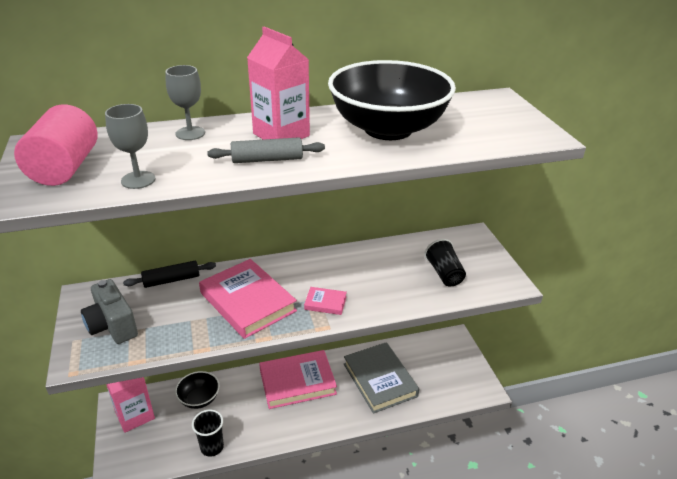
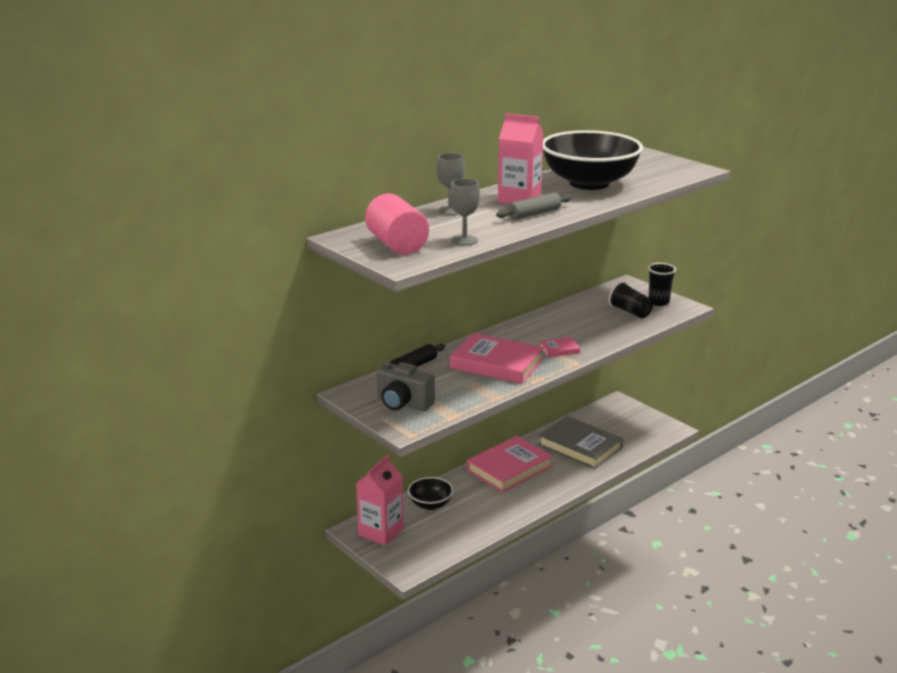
camera: 25 degrees left, 10 degrees down
(212, 447) = (477, 530): black cup -> black cup (658, 302)

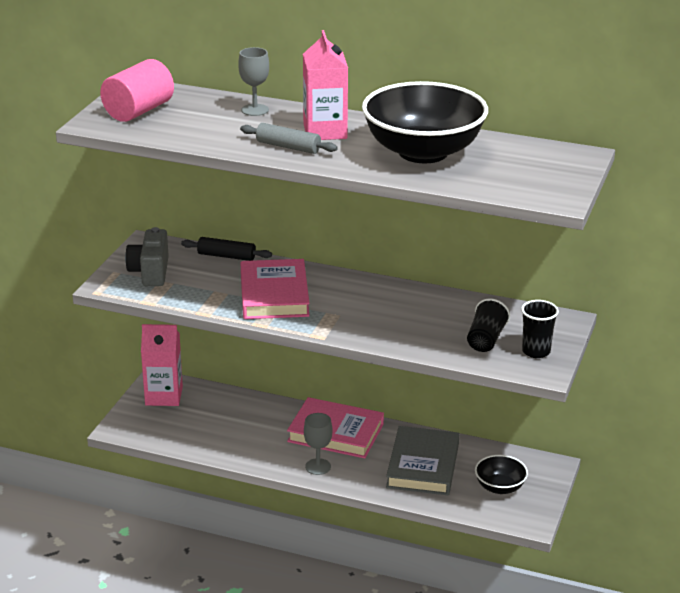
camera: 60 degrees right, 5 degrees up
(430, 504) = (230, 407): black bowl -> black bowl (500, 487)
(464, 240) = (179, 134): grey goblet -> grey goblet (318, 467)
(559, 349) = (341, 320): pink book -> none

